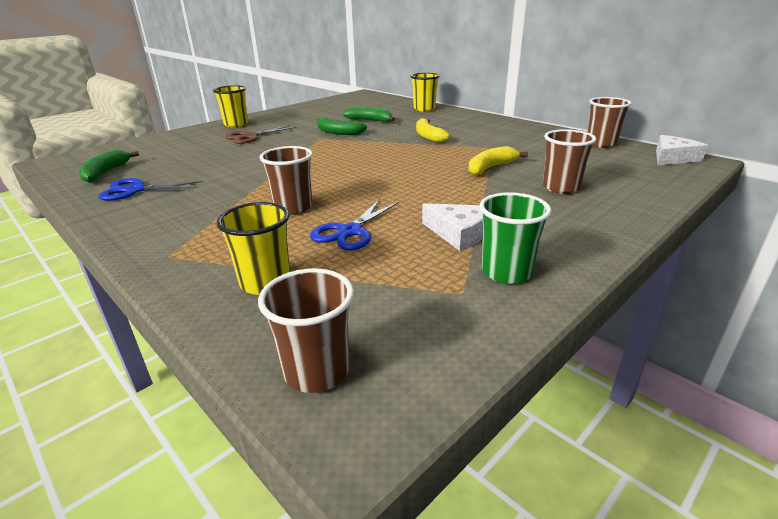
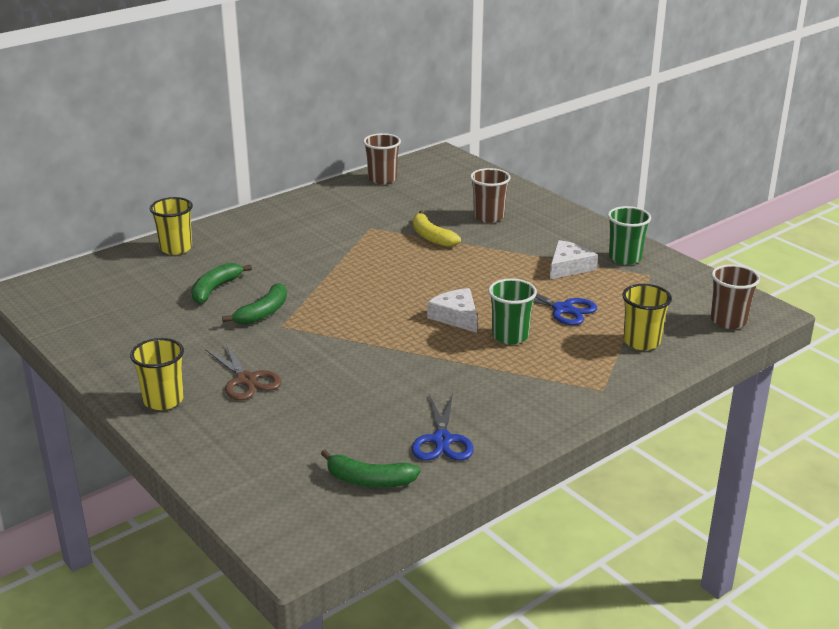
camera: 85 degrees left, 0 degrees up
(293, 207) = (510, 336): brown cup -> green cup
(428, 136) = (313, 256): yellow banana -> none
(672, 158) = (432, 162): white cheese -> white cheese (456, 316)

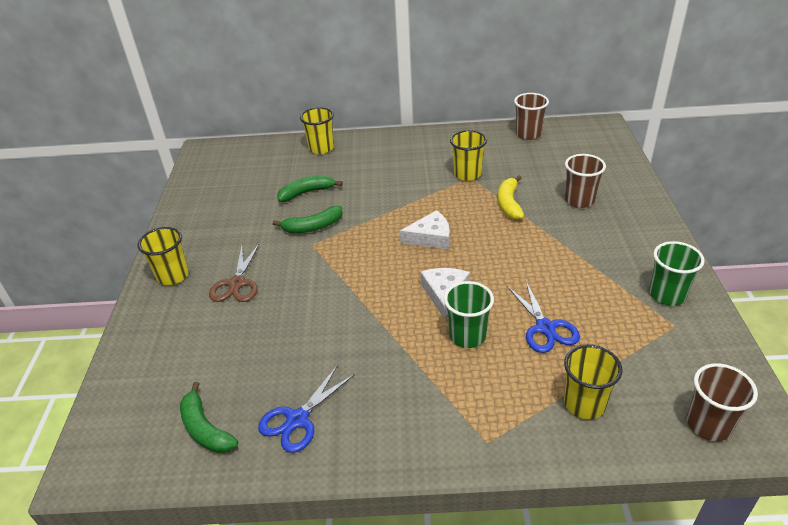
camera: 40 degrees right, 10 degrees up
(364, 226) = (467, 174): none -> yellow cup
(569, 267) = (599, 282): white cheese -> white cheese (430, 237)

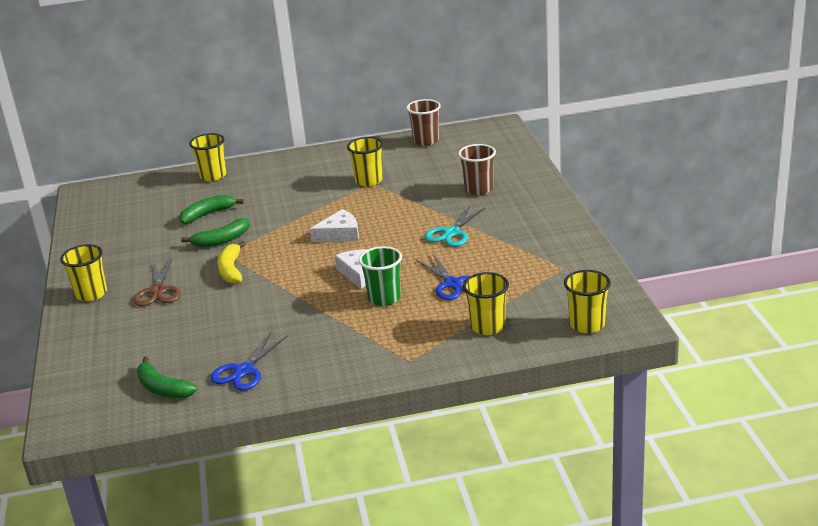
camera: 10 degrees left, 10 degrees down
(509, 203) = (412, 199): yellow banana -> yellow banana (231, 270)
(548, 254) = (452, 233): none -> turquoise scissors
(667, 295) = (557, 248): green cup -> none
(708, 424) = (587, 325): brown cup -> yellow cup

